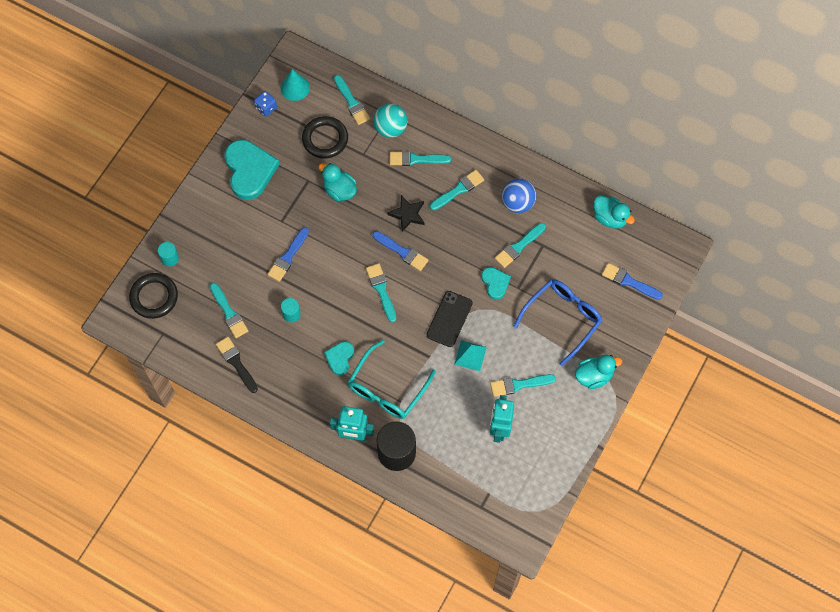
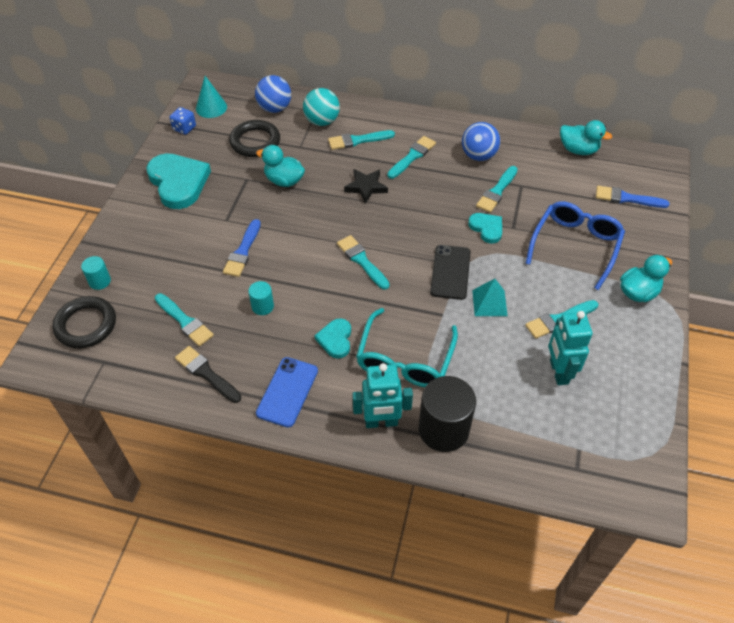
camera: 15 degrees left, 15 degrees down
(292, 393) = (287, 392): none -> blue phone
(352, 102) = (274, 108): turquoise brush -> blue ball
(402, 252) = (372, 221): blue brush -> none

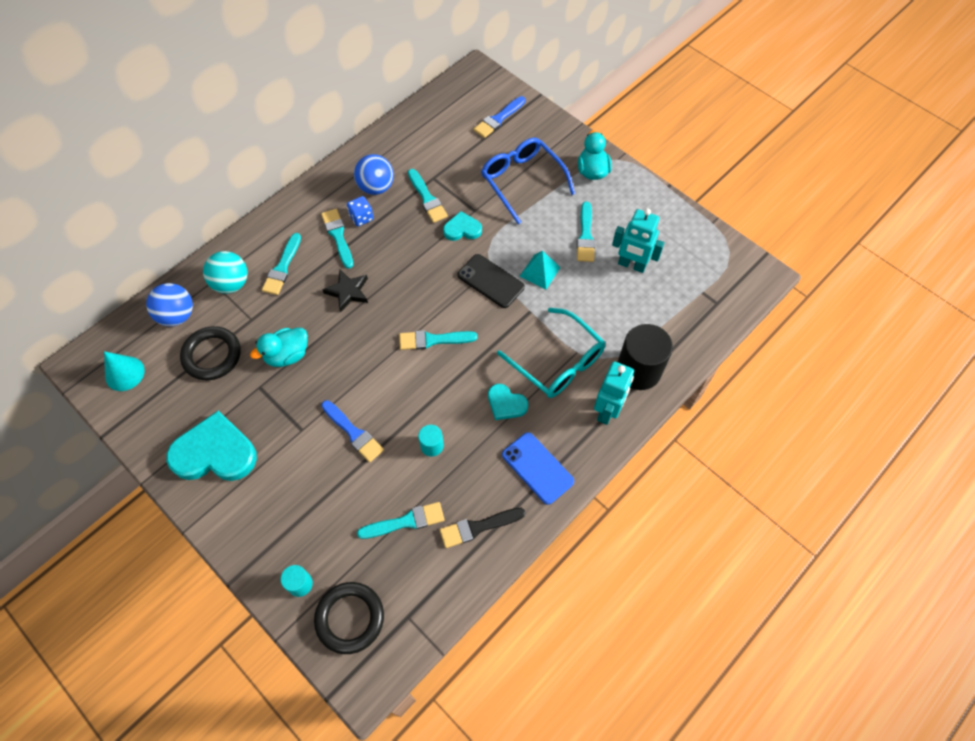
camera: 60 degrees left, 10 degrees up
(184, 128) = (135, 413): blue dice -> blue dice (361, 217)
(578, 150) = (424, 116): turquoise duck -> none

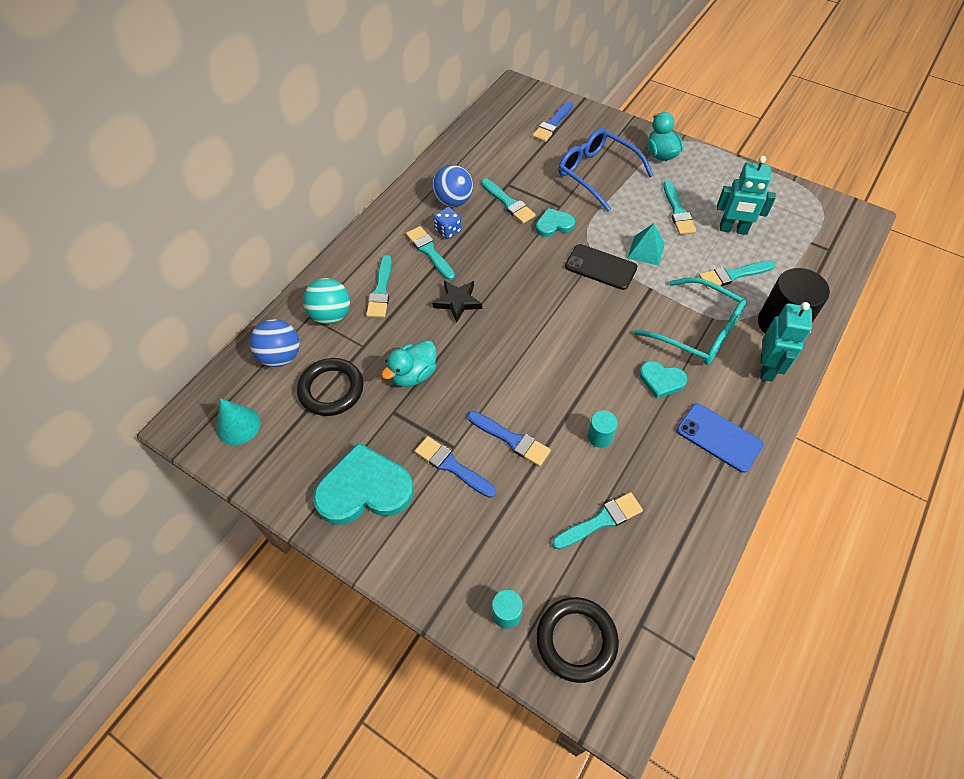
camera: 10 degrees left, 5 degrees down
(294, 447) = (452, 466): none -> blue brush
(433, 340) = (563, 332): turquoise brush -> turquoise brush (733, 275)
(478, 527) = (680, 511): black brush -> none

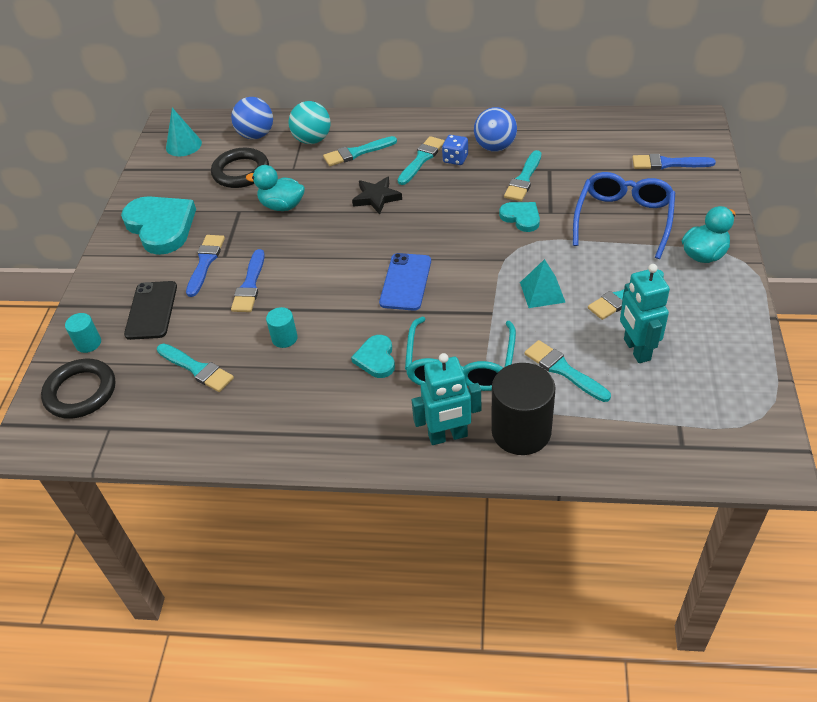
camera: 65 degrees right, 10 degrees down
(600, 267) = (491, 268): black phone -> black phone (151, 310)
(719, 438) = (332, 423): blue phone -> blue phone (405, 282)

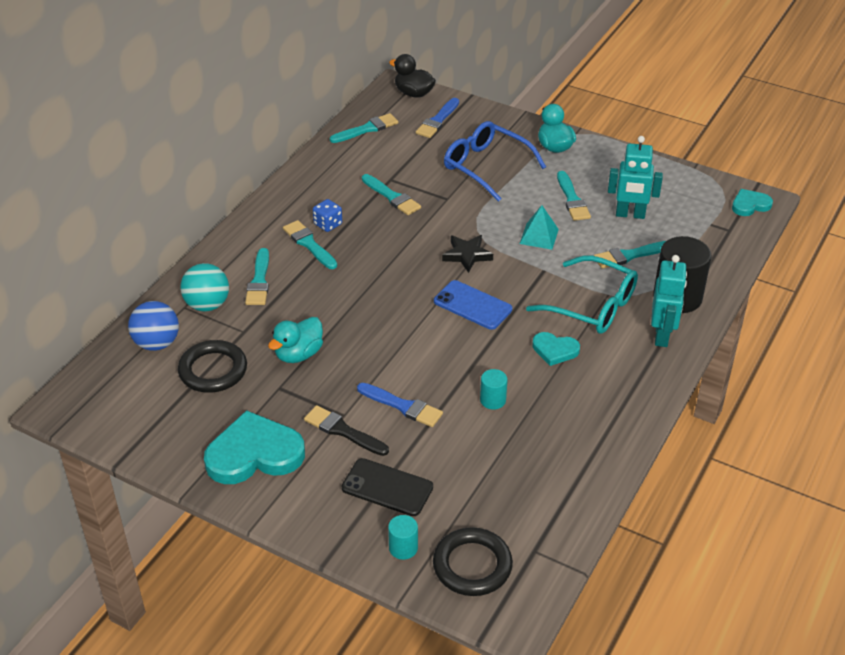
camera: 70 degrees left, 5 degrees down
(183, 145) = (117, 405): turquoise cone -> none
(197, 369) = (494, 470): turquoise brush -> turquoise brush (367, 129)
(205, 262) = (343, 431): blue brush -> black brush
(376, 198) = (342, 288): black star -> black star (467, 255)
(495, 147) = (332, 197): blue ball -> none
(521, 217) = (441, 215): turquoise heart -> turquoise heart (750, 205)
(697, 134) = (413, 93): none -> black duck

